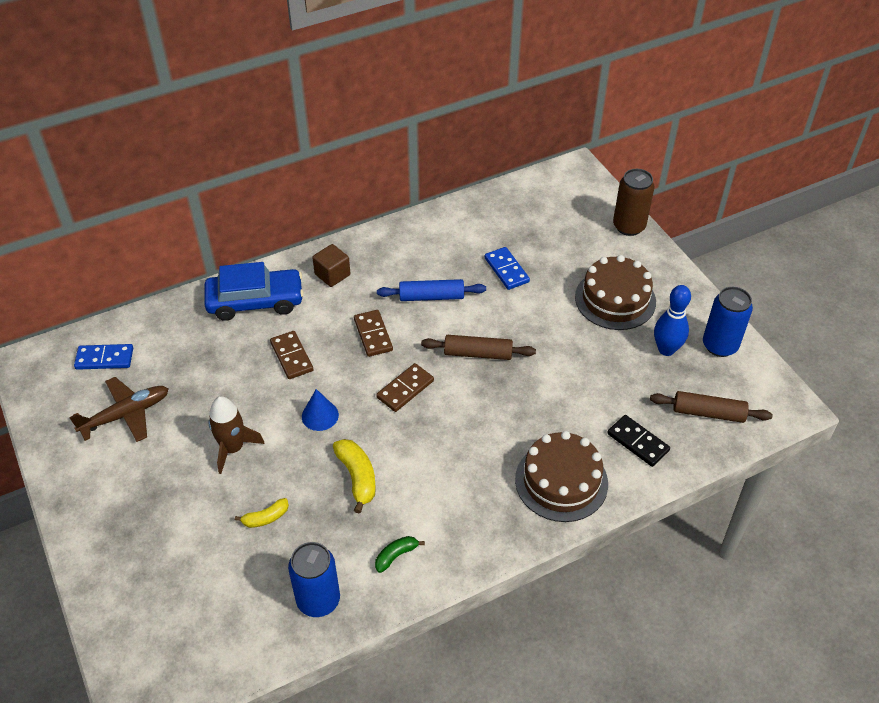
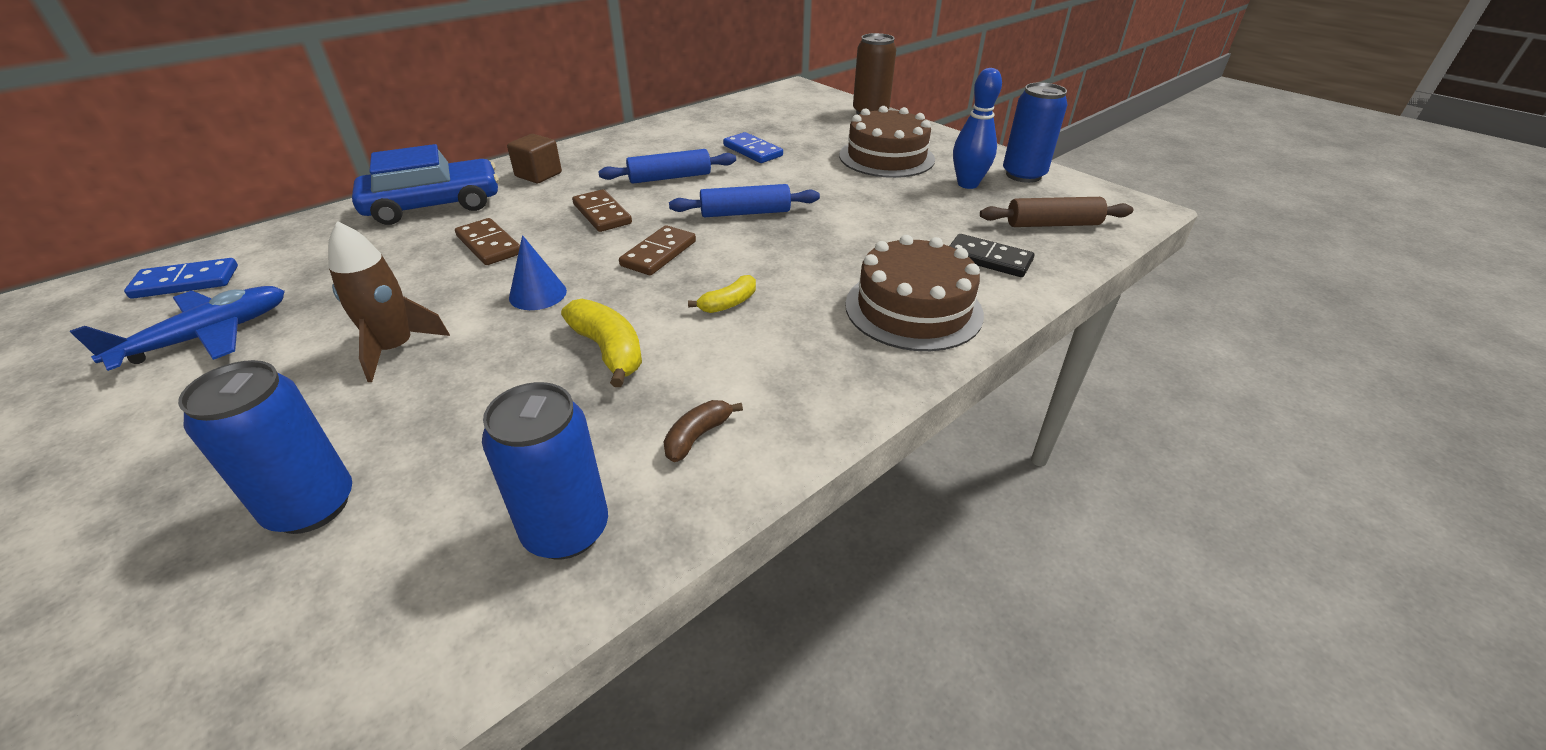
camera: 15 degrees left, 10 degrees down
(125, 415) = (206, 337): brown plane -> blue plane
(196, 556) = (311, 506): none -> blue can
(265, 518) = (454, 426): yellow banana -> yellow banana (728, 303)
(396, 555) = (697, 436): green banana -> brown banana
(478, 353) = (745, 213): brown rolling pin -> blue rolling pin

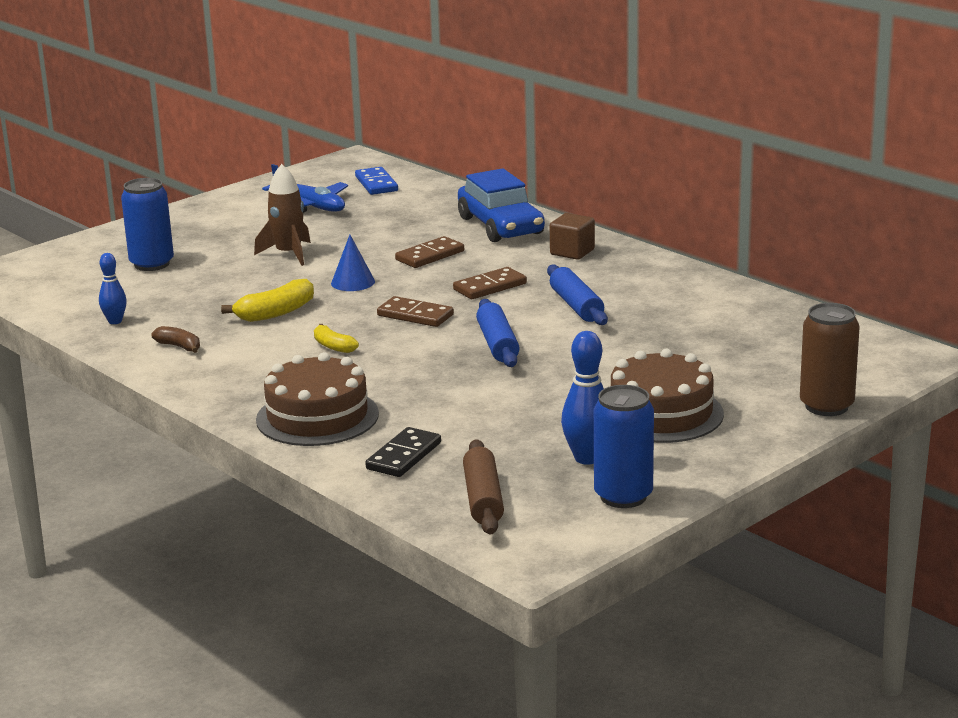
camera: 90 degrees right, 15 degrees down
(566, 530) = (115, 321): blue can -> blue bowling pin
(752, 151) = (660, 340): blue domino -> none

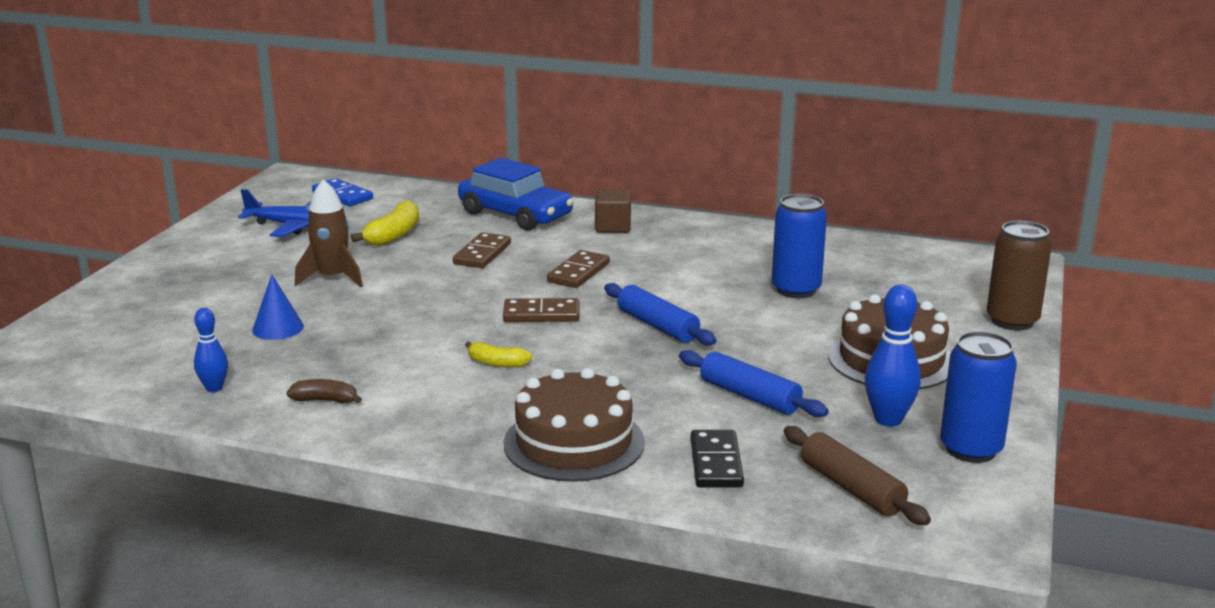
camera: 30 degrees left, 0 degrees up
(152, 264) = (187, 316): blue can -> blue can (796, 290)
(276, 313) = (392, 341): yellow banana -> yellow banana (393, 235)
(353, 282) = (436, 294): blue cone -> blue cone (278, 328)
(576, 306) = (682, 275): blue rolling pin -> blue rolling pin (750, 396)

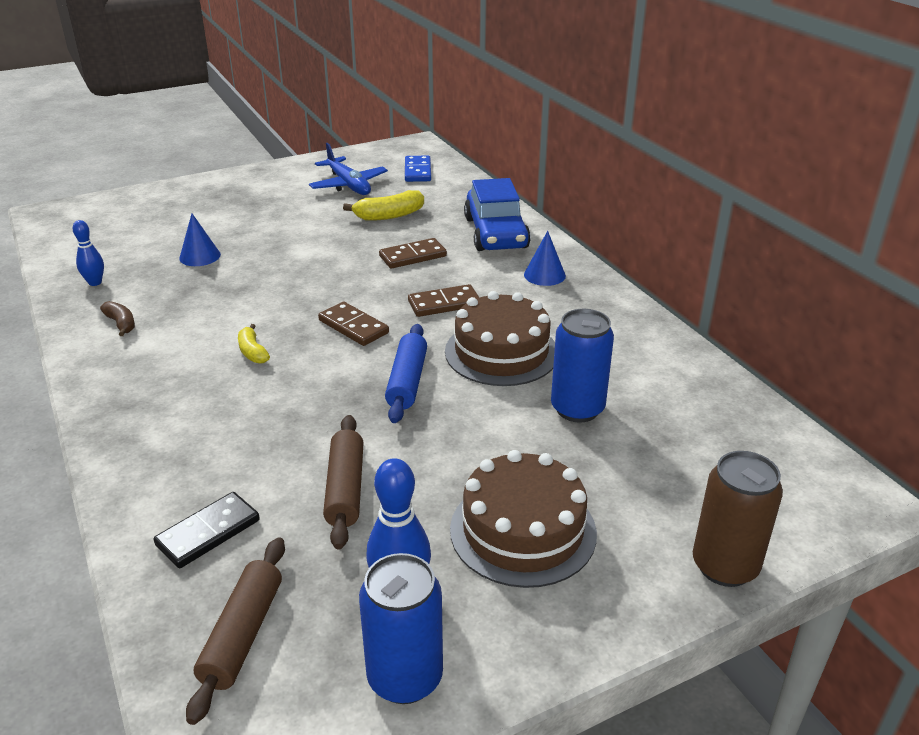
camera: 45 degrees right, 10 degrees up
(332, 278) = (294, 233): brown rocket -> none
(574, 443) = (168, 448): brown cake -> brown cake (501, 352)
(613, 227) = (544, 275): brown cube -> blue cone
(750, 396) = (345, 489): blue rolling pin -> brown rolling pin

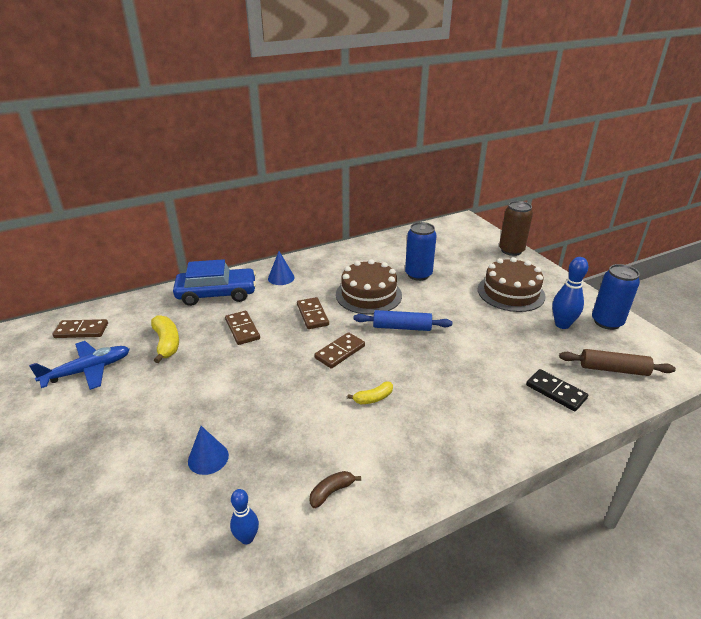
camera: 90 degrees left, 0 degrees up
(345, 489) = (502, 345): brown rolling pin -> none
(418, 171) = (81, 331): blue domino -> brown domino

